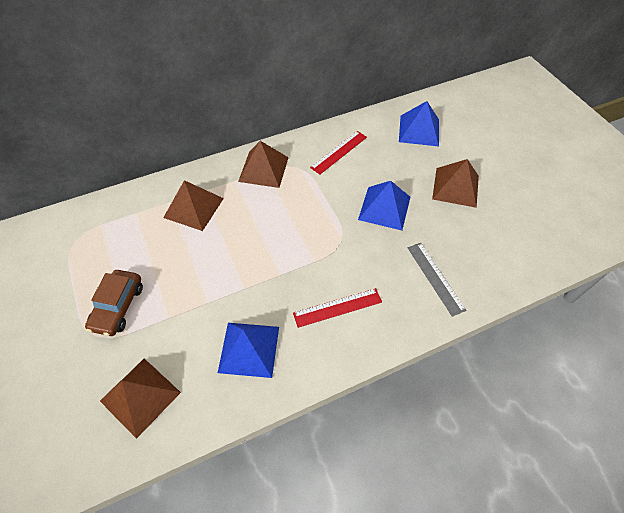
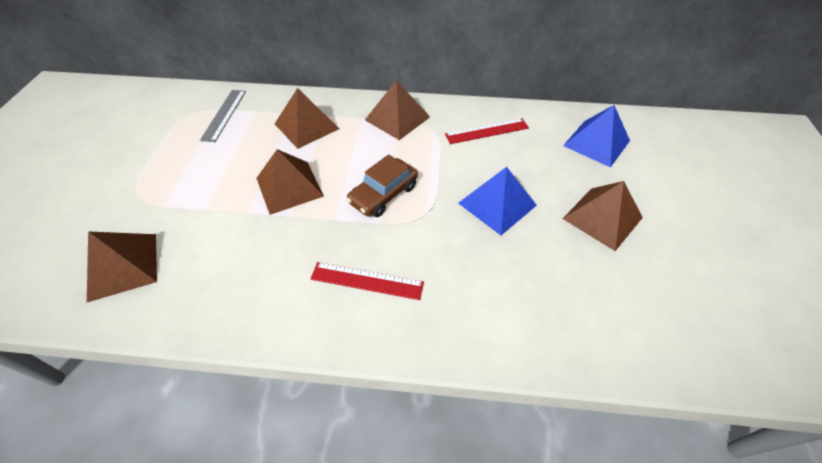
camera: 30 degrees right, 5 degrees down
(118, 307) = (175, 180): brown car -> brown car (383, 194)
(223, 266) = (289, 187): none -> brown pyramid
(249, 349) = (248, 275): blue pyramid -> none
(435, 278) = (504, 305): grey ruler -> grey ruler (224, 115)

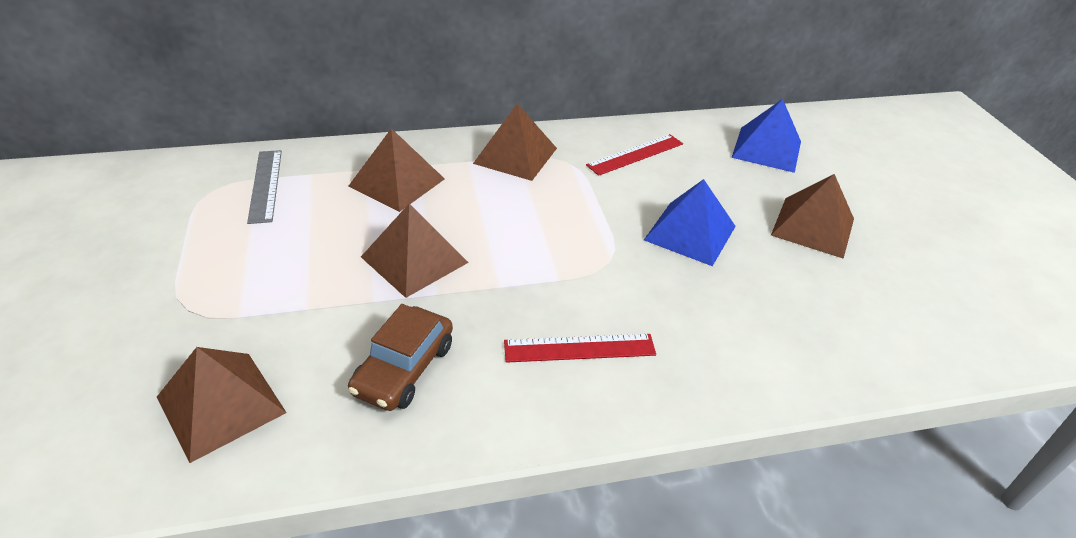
camera: 20 degrees left, 10 degrees down
(383, 194) = (546, 246): brown car -> brown car (404, 369)

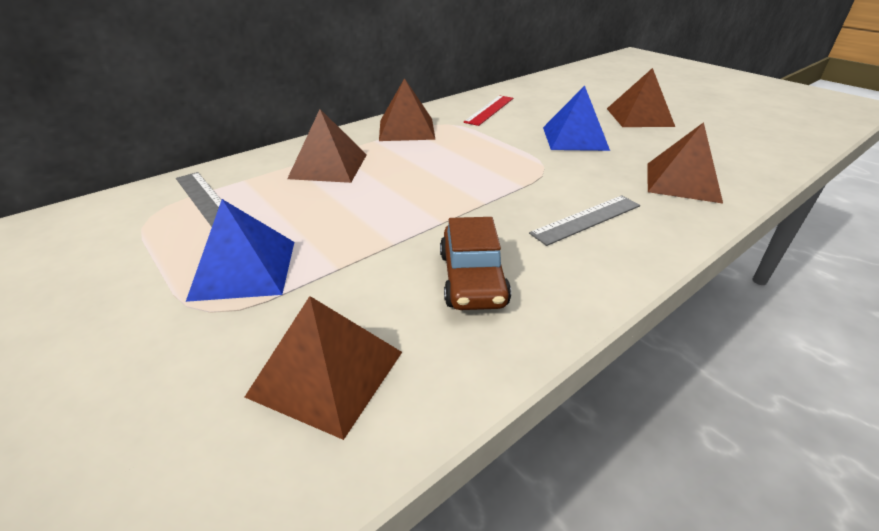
camera: 25 degrees left, 5 degrees down
(414, 259) = (398, 207): brown pyramid -> brown pyramid (682, 182)
(579, 348) = (586, 219): red ruler -> grey ruler
(766, 149) = (565, 90): blue pyramid -> blue pyramid (244, 269)

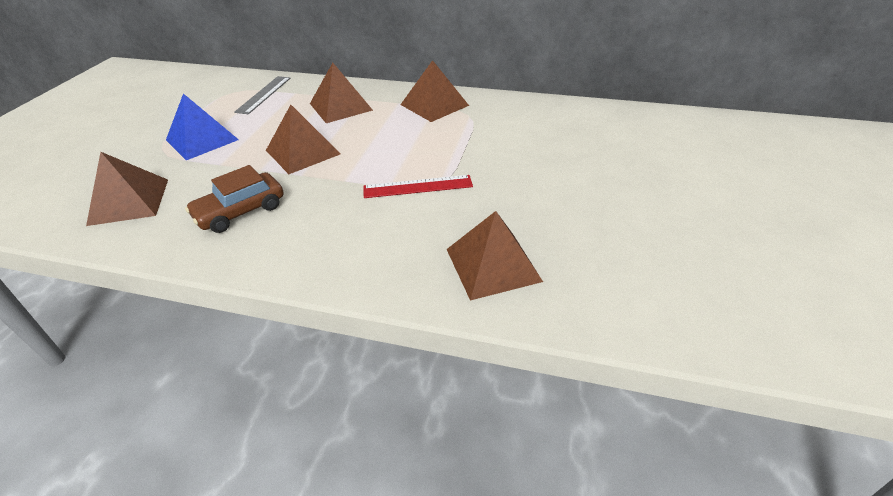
camera: 55 degrees right, 5 degrees up
(489, 110) = (526, 119): red ruler -> red ruler (418, 186)
(574, 138) = (520, 179): blue pyramid -> none
(586, 219) = (362, 231): grey ruler -> none
(639, 117) = (636, 198): brown pyramid -> brown pyramid (302, 152)

